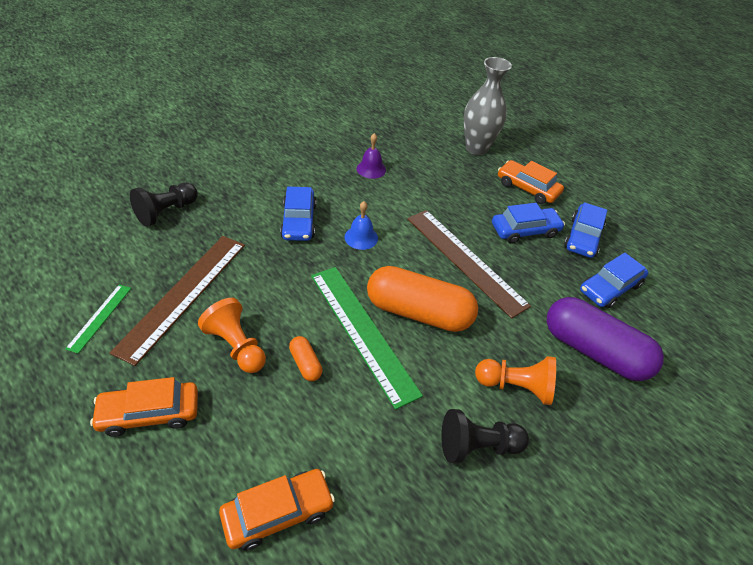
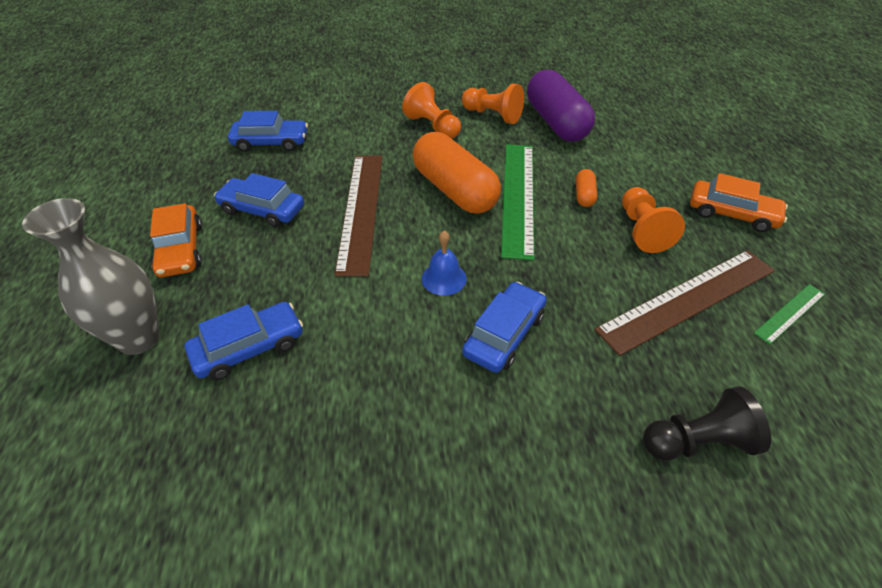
camera: 140 degrees left, 0 degrees up
(278, 513) = (644, 136): orange car -> none
(371, 169) = (331, 376): purple bell -> none
(477, 446) = (492, 115): black pawn -> orange pawn
(582, 237) = (220, 181): blue car -> blue car (249, 348)
(594, 351) = (350, 120): purple capsule -> purple capsule (556, 122)

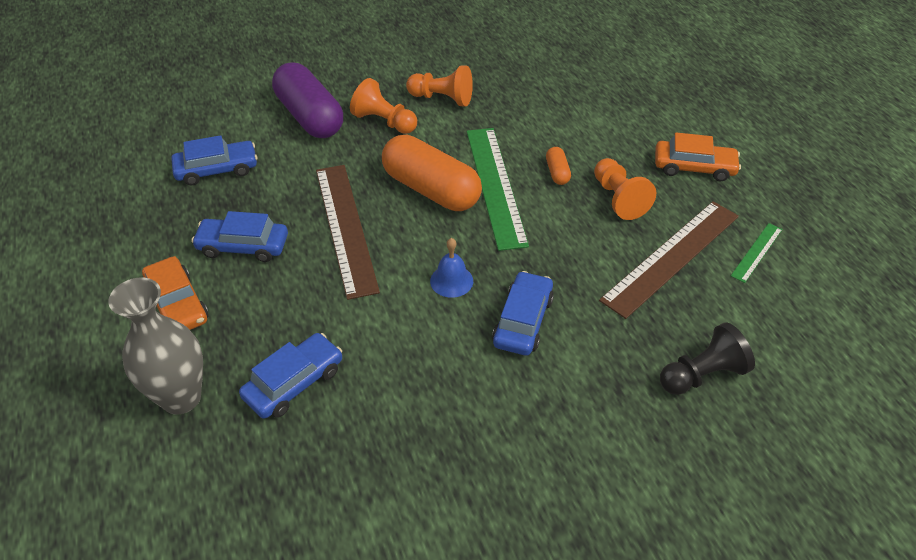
camera: 15 degrees left, 0 degrees up
(556, 122) = (509, 97): purple capsule -> purple capsule (310, 117)

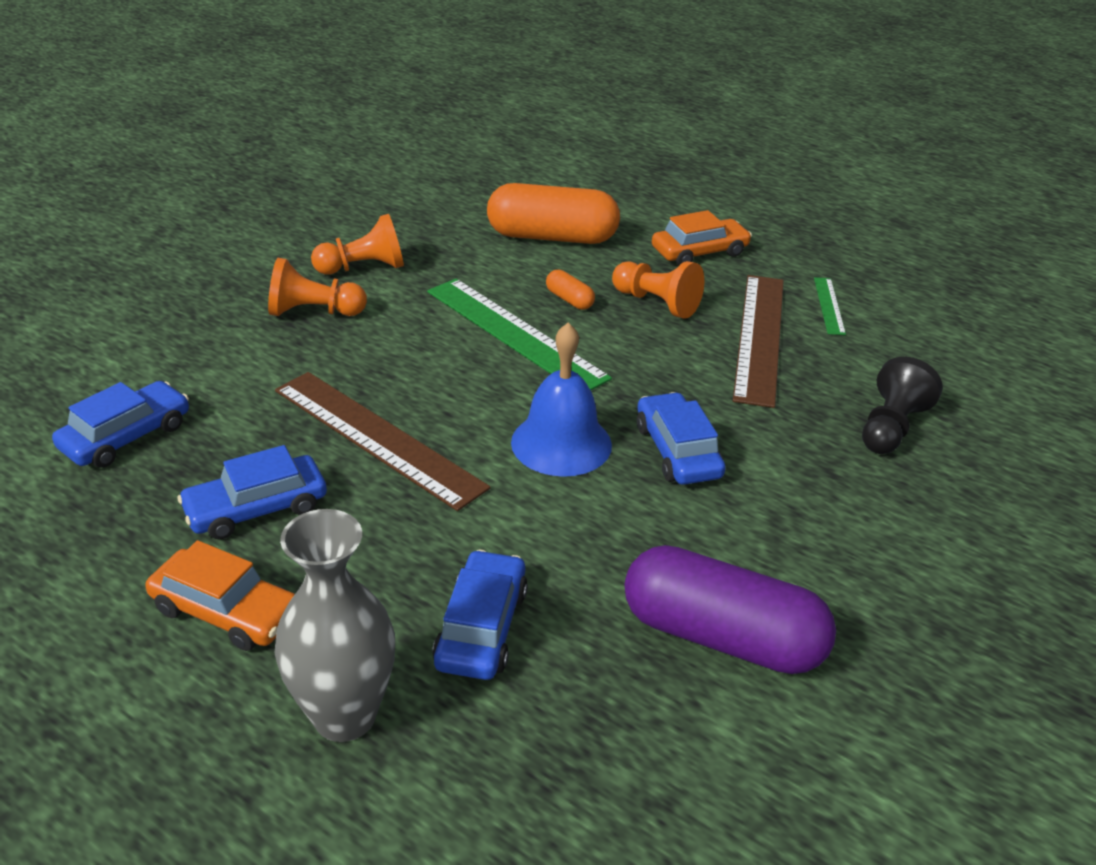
camera: 35 degrees left, 10 degrees down
(310, 117) = (206, 336): purple capsule -> purple capsule (722, 637)
(431, 190) = (444, 362): orange capsule -> orange capsule (552, 237)
(451, 281) = (561, 443): blue bell -> blue bell, size x1.72

